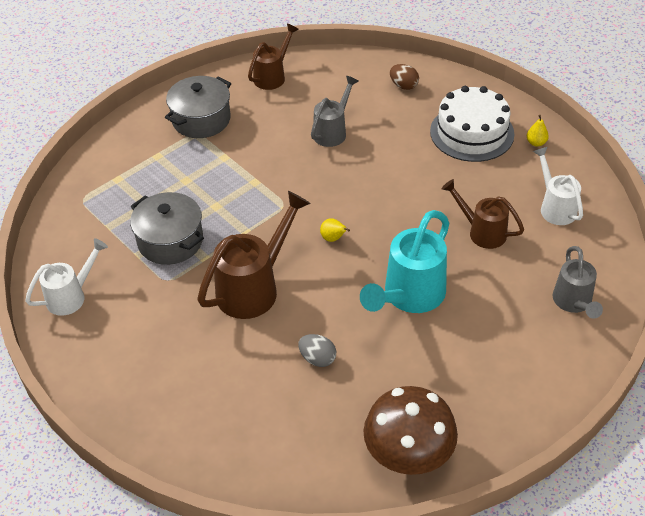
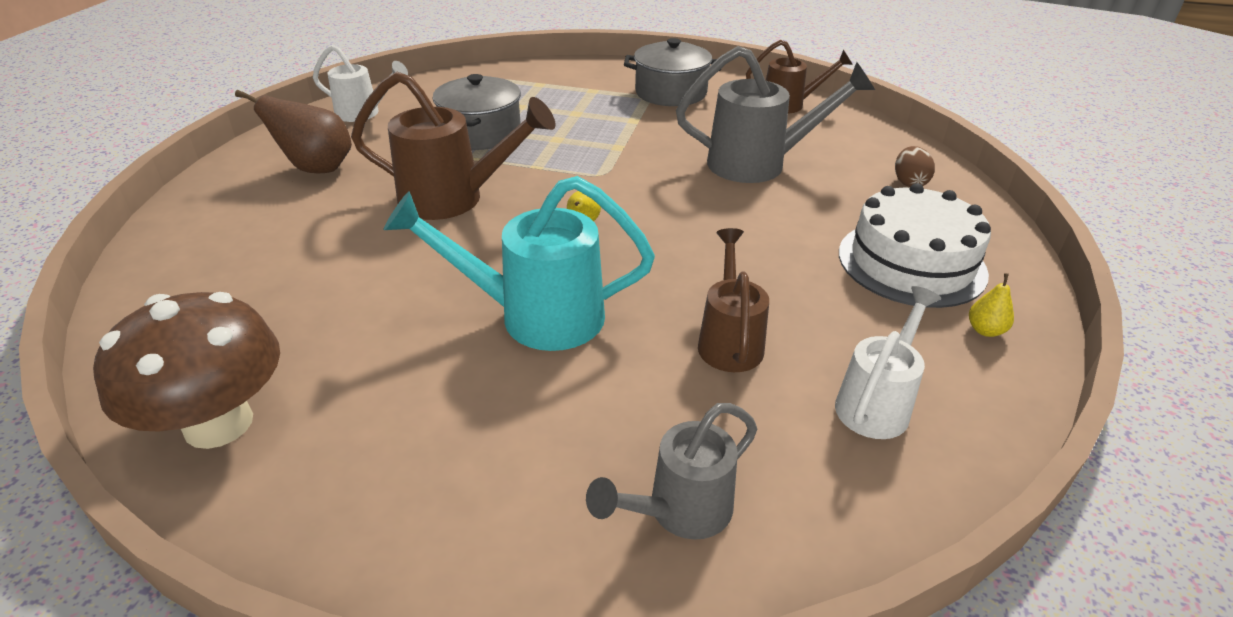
camera: 55 degrees right, 10 degrees down
(145, 348) = (317, 169): none -> brown pear
(317, 359) = (367, 280): grey egg -> none
(332, 131) = (758, 164): grey watering can -> grey watering can, size x1.59

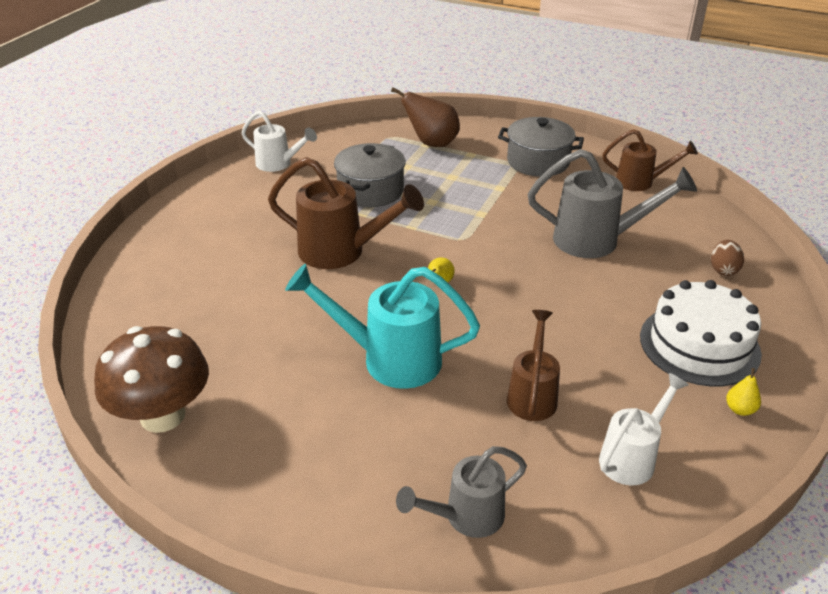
camera: 10 degrees right, 0 degrees up
(317, 169) = (238, 214): brown pear -> brown pear (432, 143)

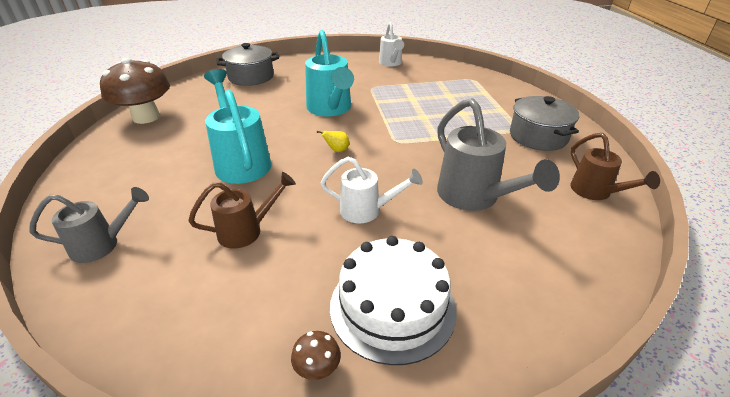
camera: 55 degrees right, 0 degrees up
(341, 252) = (330, 109): brown watering can -> turquoise watering can
(370, 191) = (404, 95): grey pot -> grey pot (251, 77)
(432, 143) = (489, 93): brown pear -> none
(466, 517) = (102, 245): grey watering can -> grey watering can turned 135 degrees clockwise
(632, 457) = (204, 310): white watering can -> white watering can (367, 211)
(723, 270) = (531, 288): brown egg -> none
(740, 409) = (317, 369): yellow pear -> brown mushroom

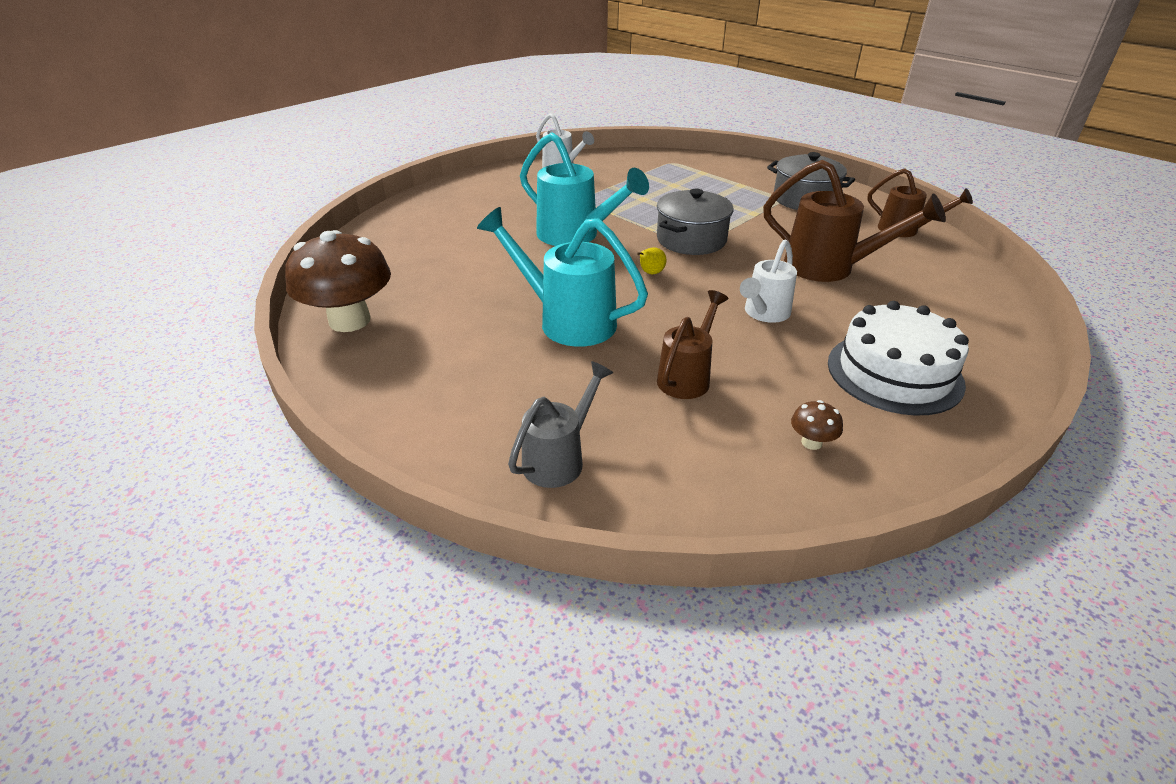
camera: 35 degrees left, 0 degrees up
(251, 77) = (412, 230): grey pot -> grey pot (691, 240)
(317, 369) = (910, 439): brown mushroom -> brown mushroom (811, 442)
(367, 211) = (764, 313): white watering can -> white watering can turned 150 degrees clockwise
(474, 197) = (829, 268): grey watering can -> brown watering can

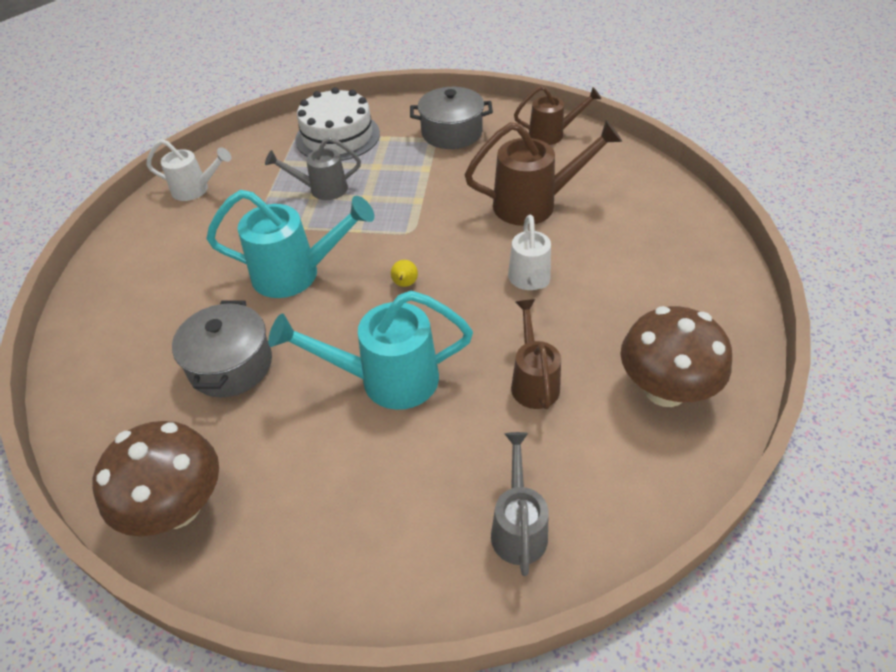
camera: 35 degrees left, 10 degrees up
(652, 197) = (322, 189): none -> grey watering can
(691, 240) = (403, 226): grey pot -> grey pot (231, 365)
(811, 442) = (665, 389): brown mushroom -> brown mushroom, size x2.47
(894, 373) = (660, 289): white cake -> white cake (337, 136)

